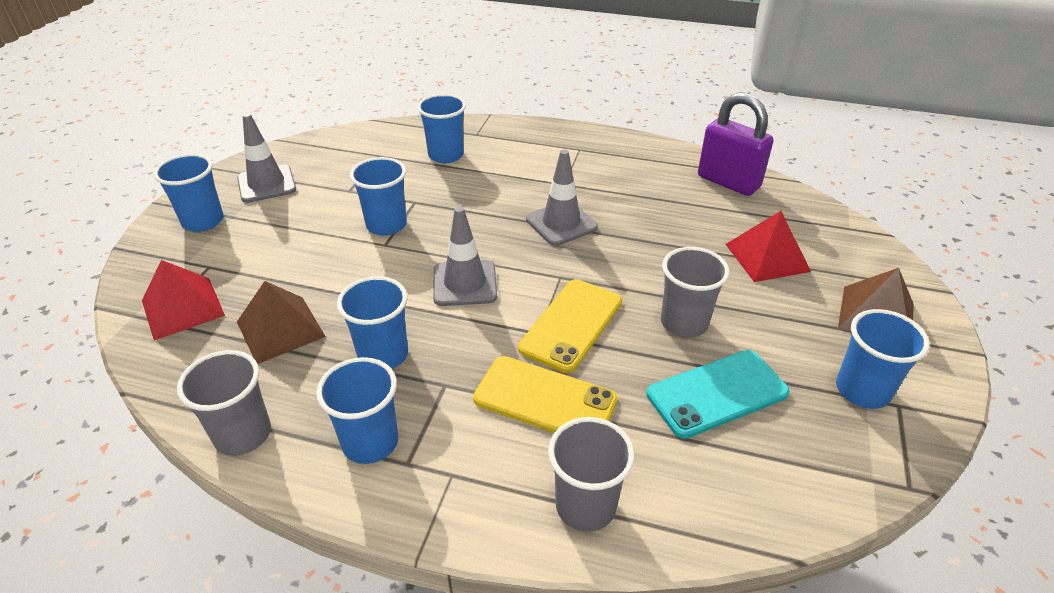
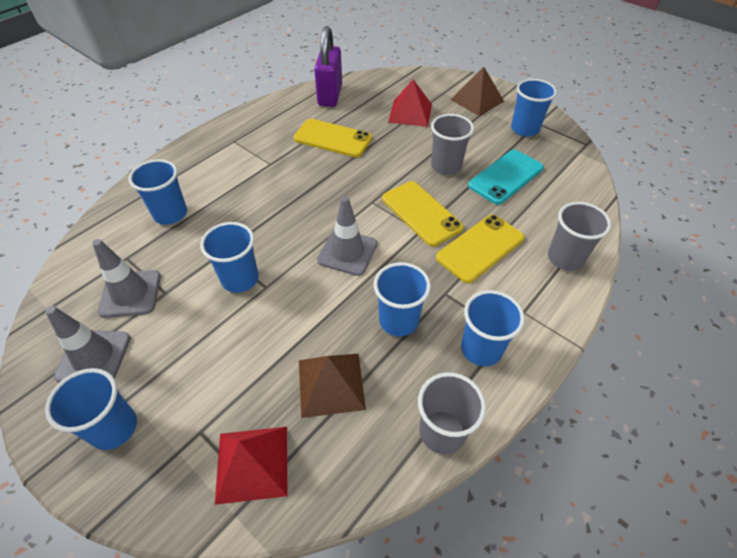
camera: 65 degrees left, 10 degrees up
(561, 223) = (315, 181): grey traffic cone -> grey traffic cone (130, 294)
(647, 211) = (332, 138): none -> yellow phone
(717, 393) = (506, 177): turquoise phone -> turquoise phone turned 45 degrees clockwise
(728, 182) = (330, 95): purple padlock -> purple padlock turned 60 degrees counterclockwise

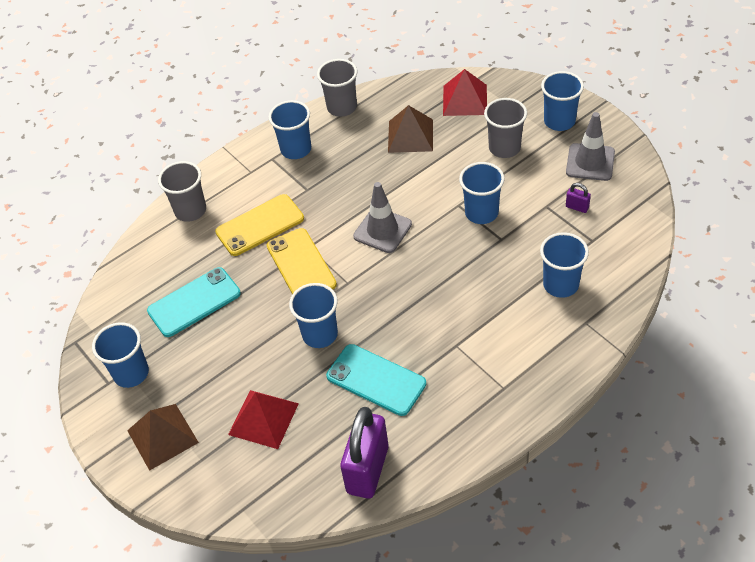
camera: 165 degrees left, 0 degrees up
(130, 294) = (577, 207): grey traffic cone -> purple padlock
(332, 138) = (376, 380): yellow phone -> turquoise phone
(398, 320) = (351, 172): blue cup -> blue cup (320, 334)
(446, 166) = (252, 323): grey cup -> grey cup (504, 148)

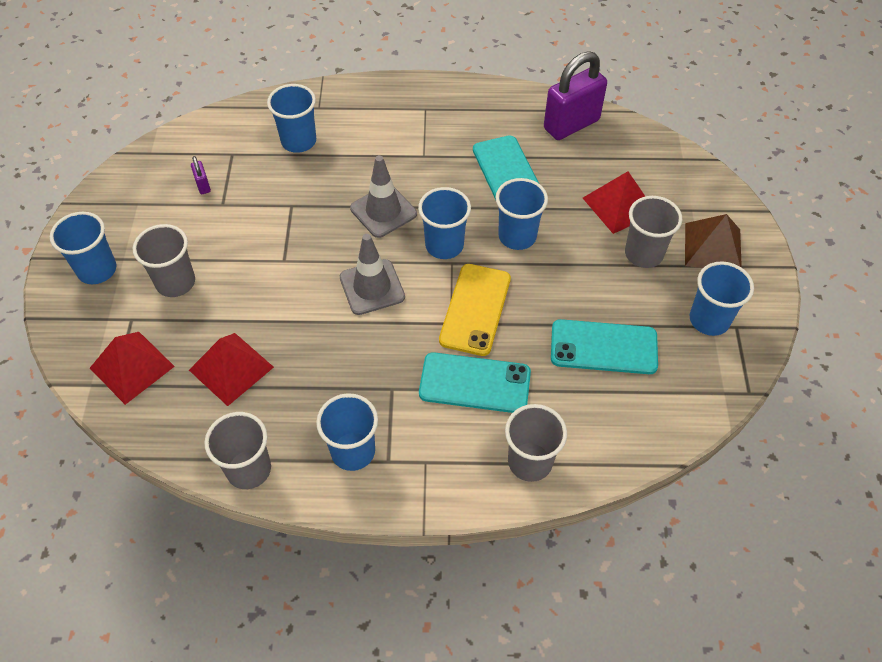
camera: 145 degrees left, 5 degrees up
(214, 390) = (643, 254): none -> grey cup
(260, 225) = (475, 383): yellow phone -> turquoise phone
(410, 136) = (231, 368): brown pyramid -> red pyramid
(481, 213) = (276, 238): blue cup -> blue cup (444, 245)
(590, 162) = (136, 213): grey traffic cone -> grey traffic cone (383, 211)

